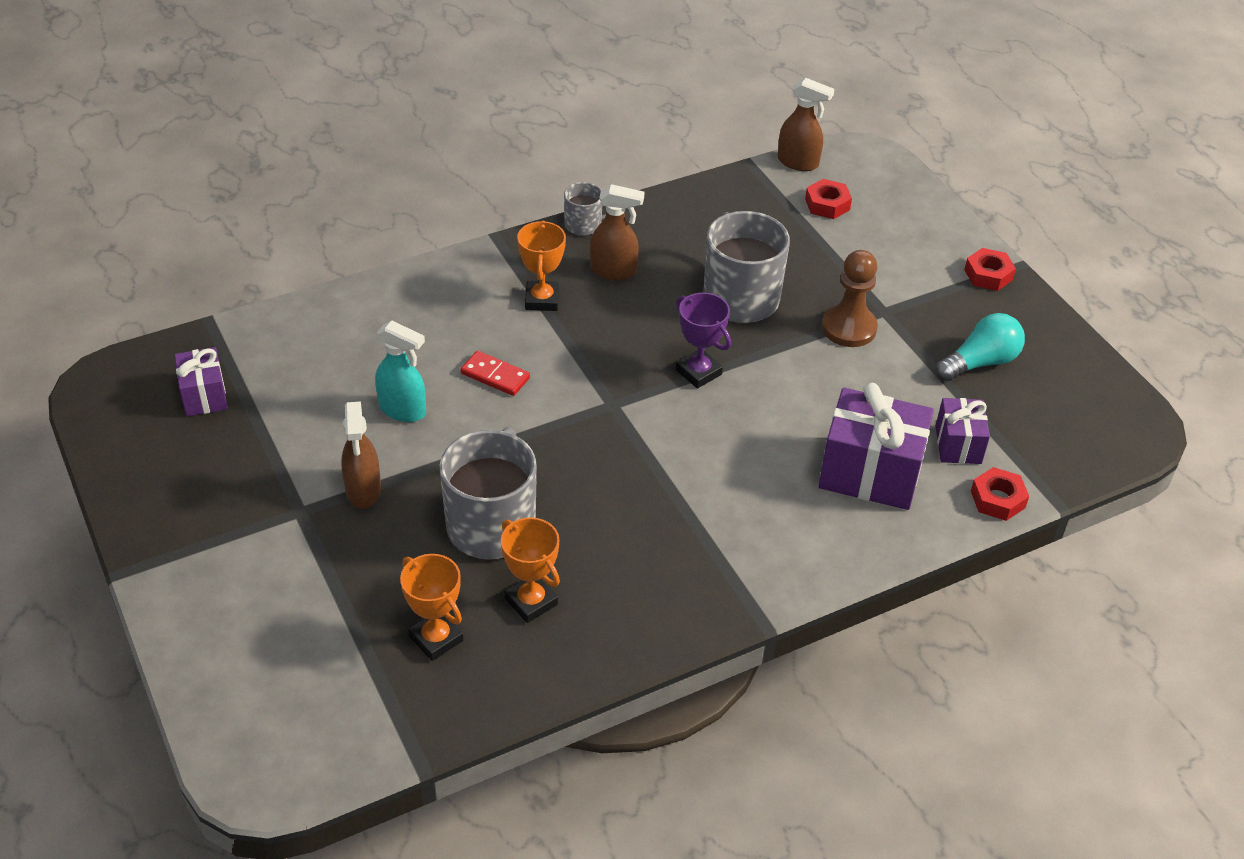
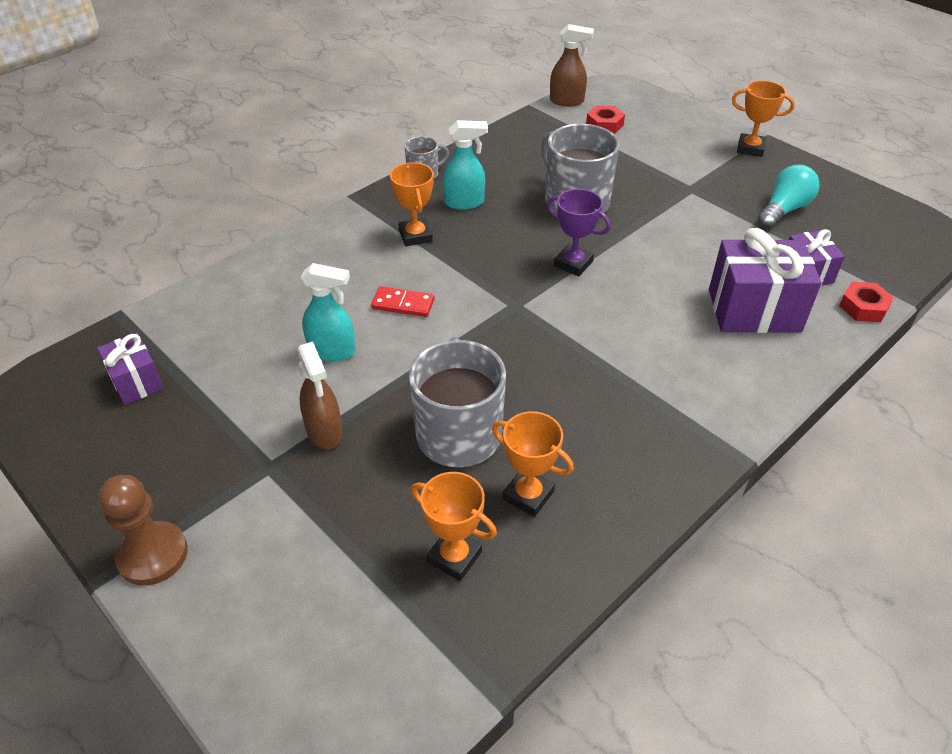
camera: 15 degrees left, 0 degrees up
(614, 271) = (464, 202): brown spray bottle -> turquoise spray bottle
(849, 328) = (671, 206): brown pawn -> brown pawn (152, 555)
(988, 275) = (750, 148): red nut -> orange trophy

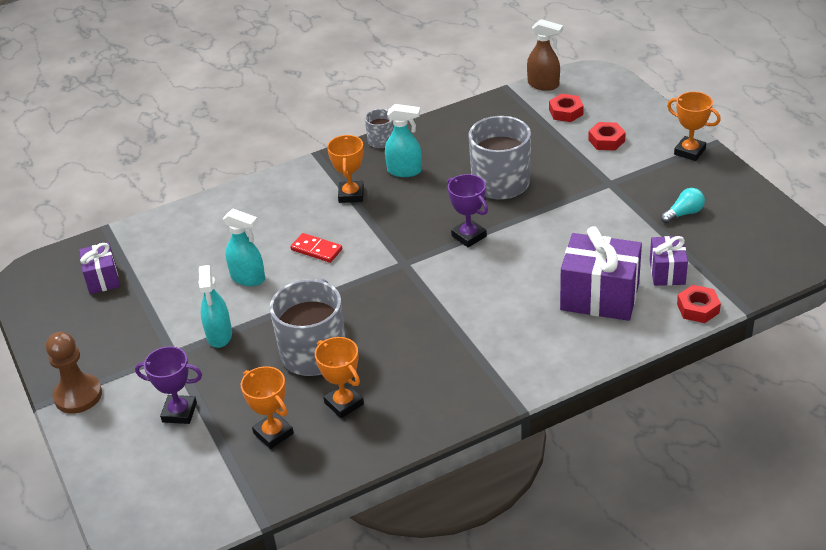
camera: 20 degrees right, 5 degrees down
(311, 552) = (179, 412): none -> purple trophy
(324, 432) = (219, 335): brown spray bottle -> turquoise spray bottle
(662, 147) = (606, 140): none -> red nut
(784, 209) = (684, 213): turquoise light bulb -> turquoise light bulb, size x0.66

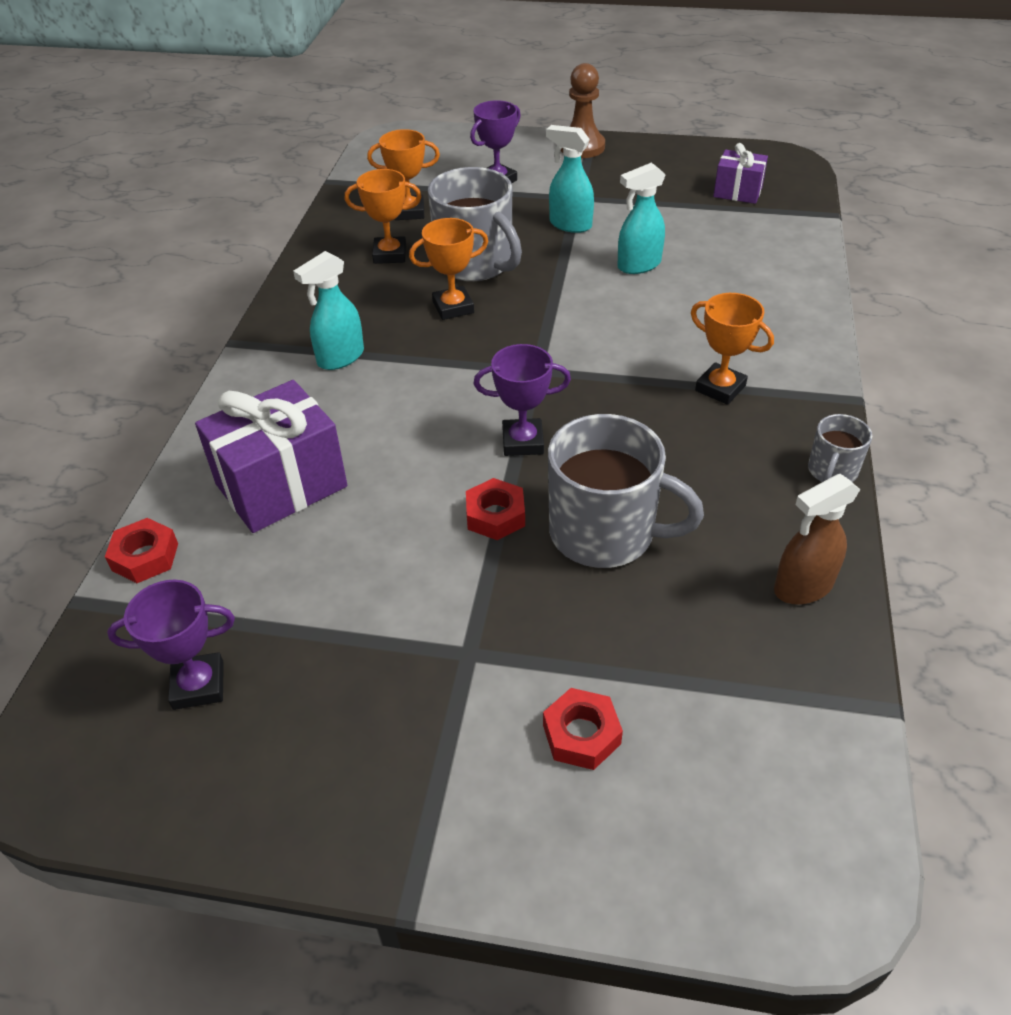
camera: 125 degrees right, 5 degrees up
(316, 250) = (636, 322): red domino -> none
(405, 171) = (729, 456): turquoise spray bottle -> turquoise spray bottle (340, 358)
(543, 85) = (852, 773): brown spray bottle -> brown spray bottle (802, 587)
(566, 112) = (724, 740): red nut -> red nut (495, 515)
(667, 272) = (232, 575): purple gift -> none
(684, 213) = (302, 688): turquoise light bulb -> none
(689, 151) = (426, 835): orange trophy -> orange trophy (453, 307)
(723, 241) = (198, 685): none -> purple trophy

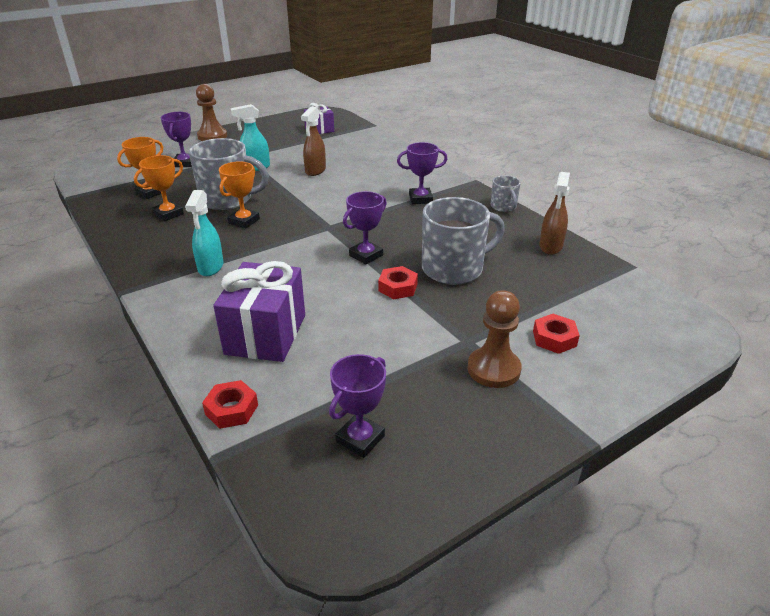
camera: 45 degrees left, 10 degrees down
(442, 715) = (493, 369): none -> brown pawn
(638, 265) = (315, 171): turquoise spray bottle -> brown spray bottle
(720, 388) = (420, 199): orange trophy -> purple trophy

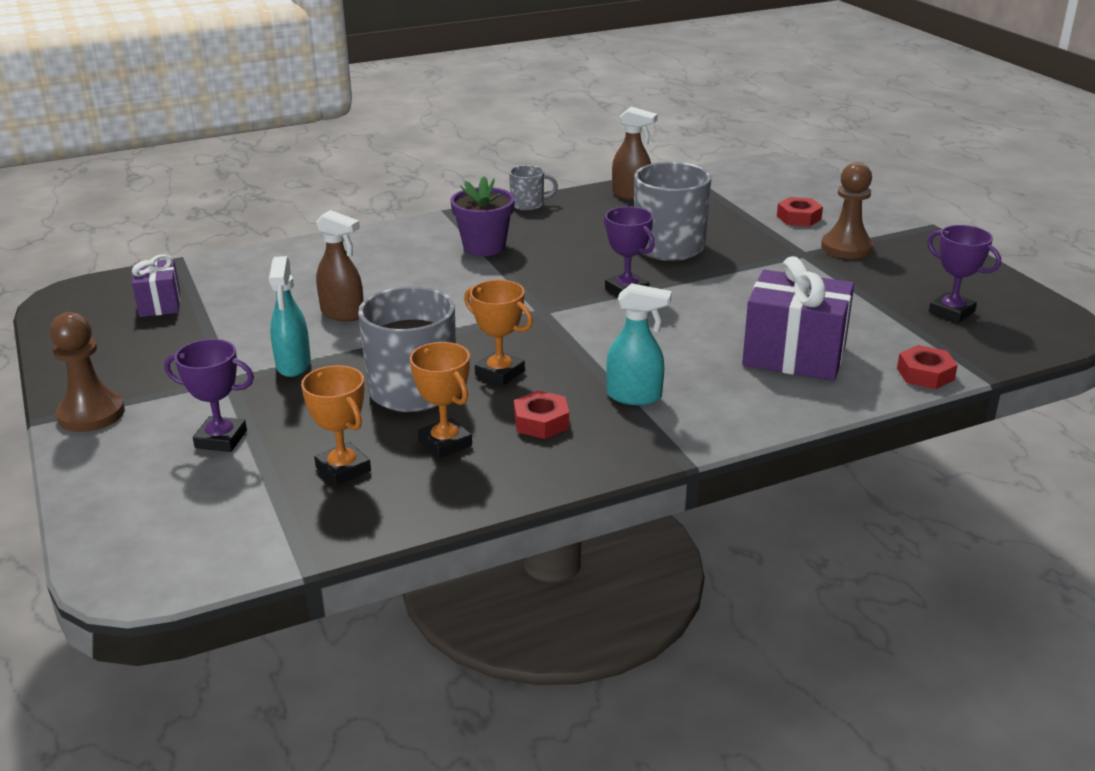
camera: 80 degrees left, 5 degrees down
(398, 287) = (703, 278): red nut -> red nut (541, 422)
(420, 199) = (484, 247): purple trophy -> purple flower pot

